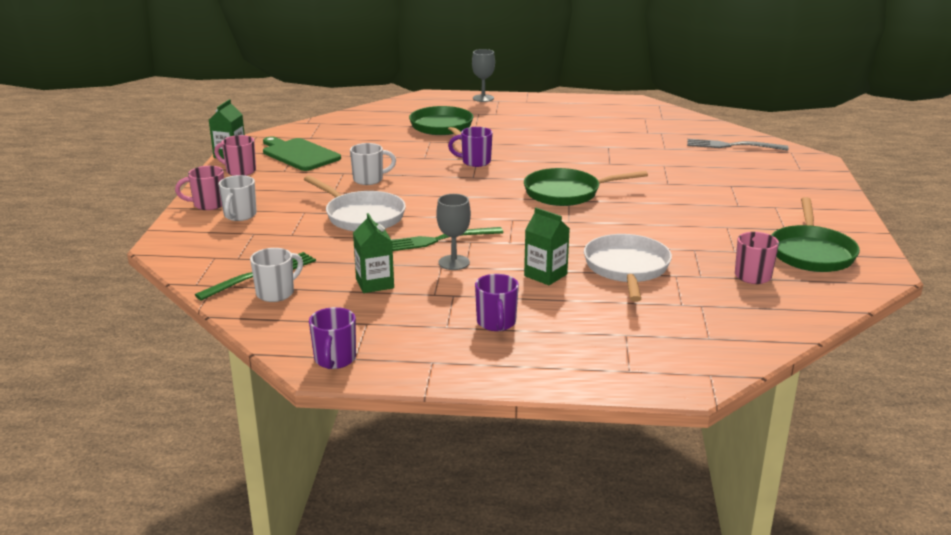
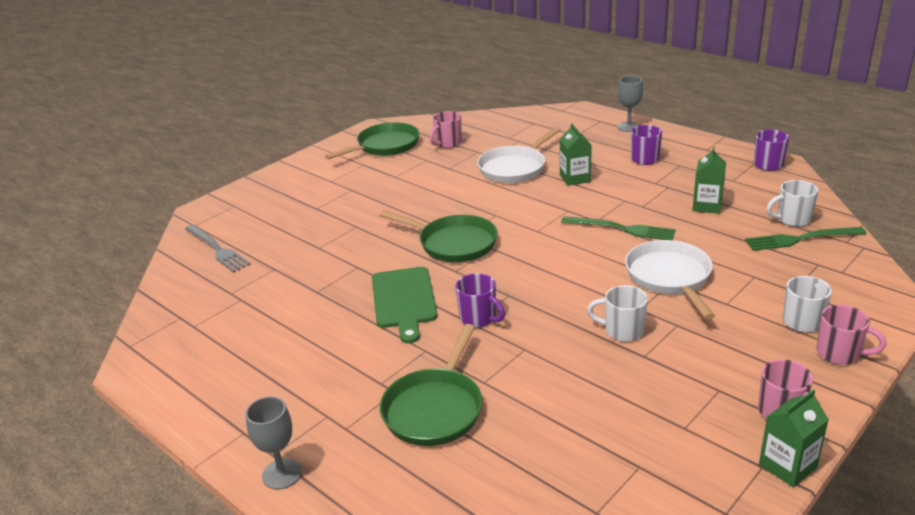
camera: 140 degrees left, 5 degrees up
(299, 154) = (680, 423): green cutting board -> green cutting board (404, 300)
(454, 262) = (630, 206): grey goblet -> grey goblet (628, 127)

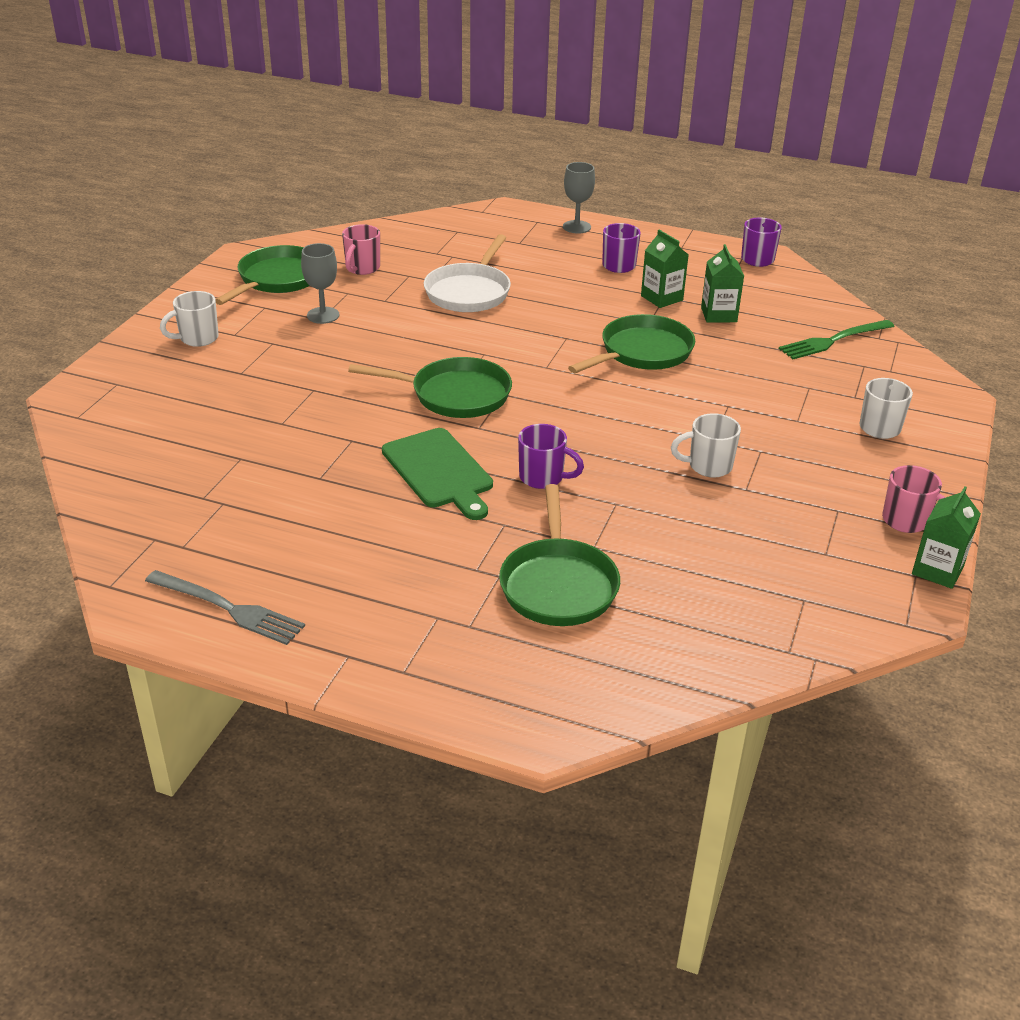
camera: 25 degrees left, 5 degrees up
(217, 249) = (138, 445): grey fork -> grey fork (229, 609)
(282, 474) = (429, 689): grey goblet -> grey goblet (323, 315)
(575, 178) = (551, 298): green carton -> green carton (661, 298)
(622, 229) = (642, 352): green fork -> green pan
(670, 277) = (725, 401): white pan -> none
(792, 219) = (814, 320): white mug -> white mug (197, 338)
(839, 354) = (929, 454): pink mug -> none

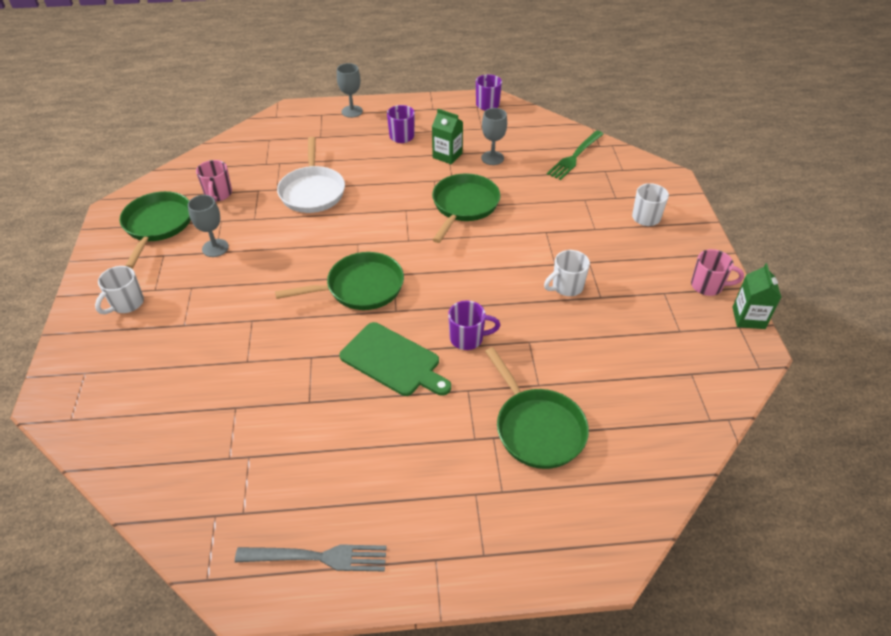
camera: 25 degrees left, 10 degrees up
(718, 315) = (492, 158): green carton -> grey goblet

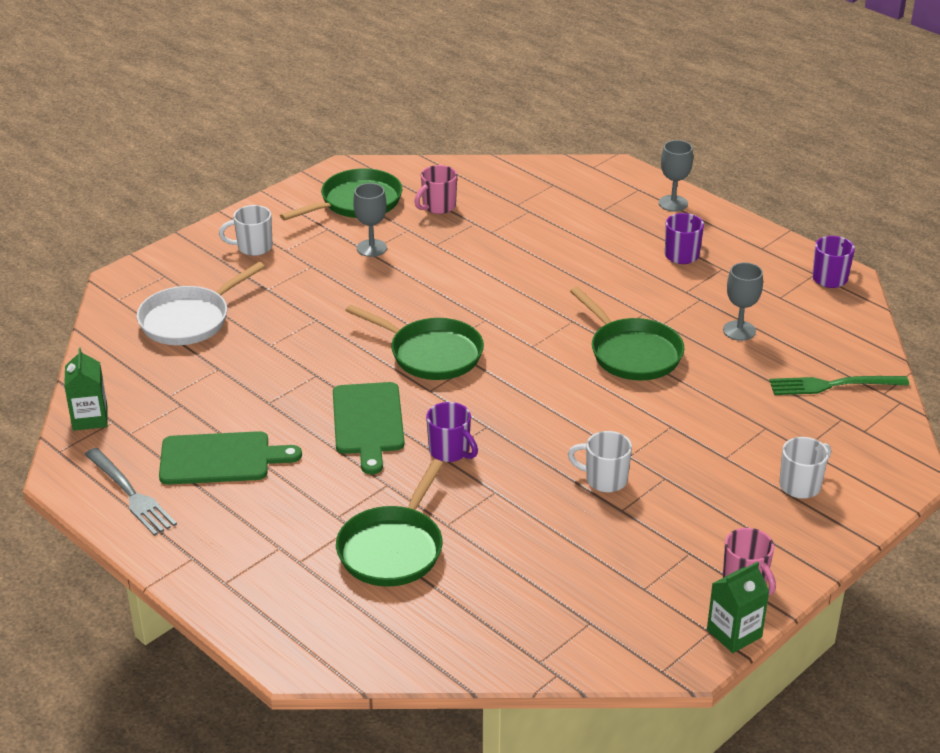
camera: 50 degrees right, 10 degrees down
(312, 191) = (518, 253): white pan -> white pan (189, 320)
(340, 469) = (221, 459): none -> green cutting board
(447, 155) = (696, 300): green carton -> green carton (90, 418)
(464, 206) = (632, 353): green pan -> green pan turned 75 degrees clockwise

